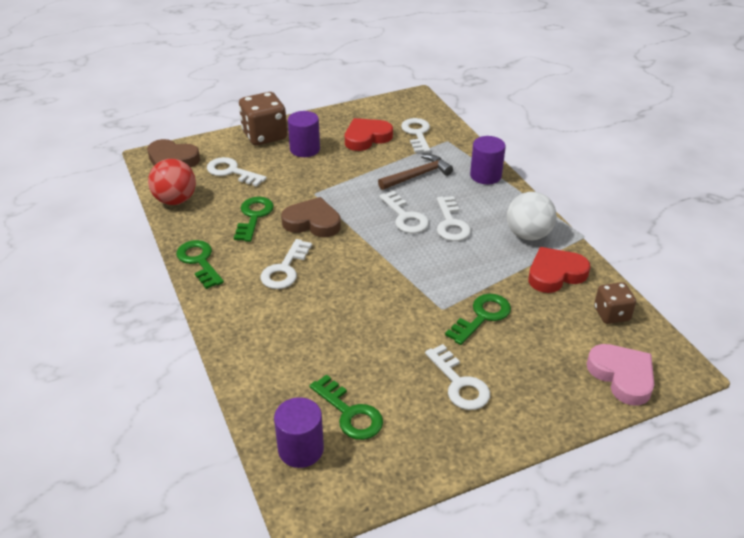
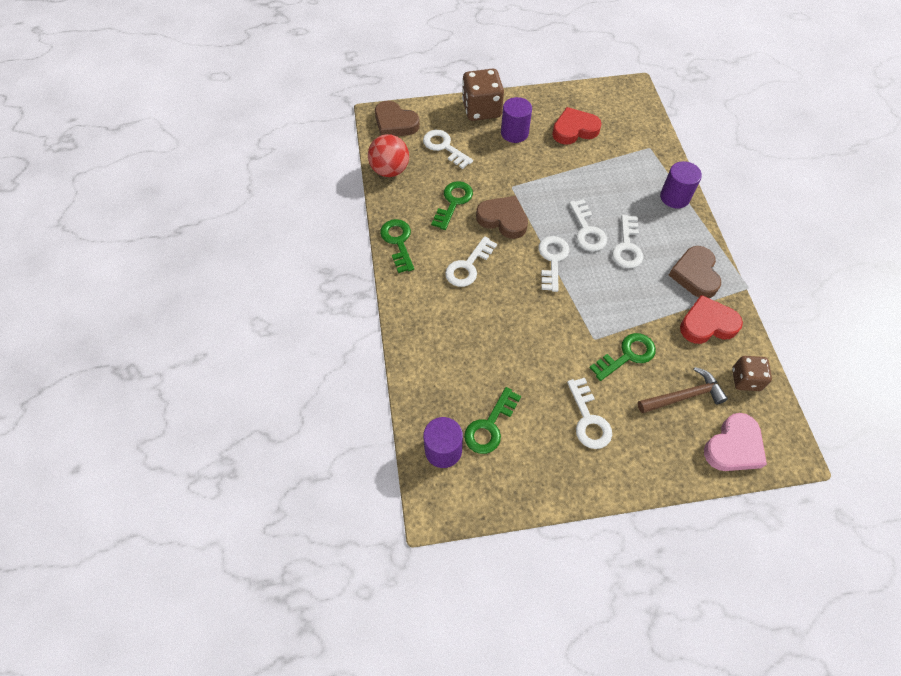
camera: 15 degrees right, 20 degrees up
(349, 413) = (490, 425): green key -> green key turned 60 degrees clockwise
(417, 134) = (623, 134): white key -> white key (552, 260)
(417, 175) = (610, 184): brown hammer -> brown hammer (683, 396)
(528, 235) = (695, 275): white ball -> brown heart
(622, 376) = (734, 447): pink heart -> pink heart turned 60 degrees clockwise

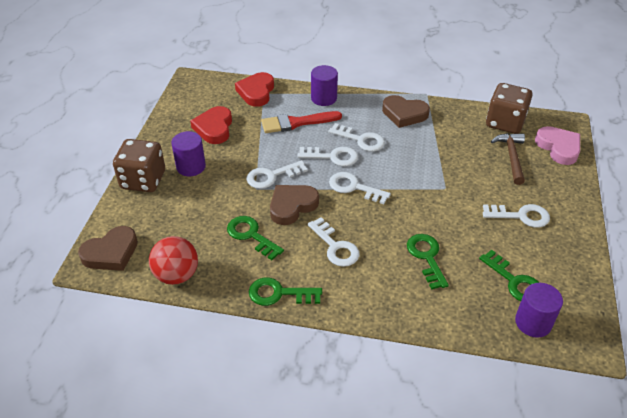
camera: 70 degrees left, 15 degrees down
(444, 147) = (174, 222): white key -> white key (272, 176)
(620, 187) = (296, 123): none -> red brush
(627, 355) = (467, 175): green key -> green key (426, 257)
(707, 324) = (451, 124): red heart -> red heart (256, 92)
(745, 379) = (505, 123): brown dice -> brown dice, size x1.66

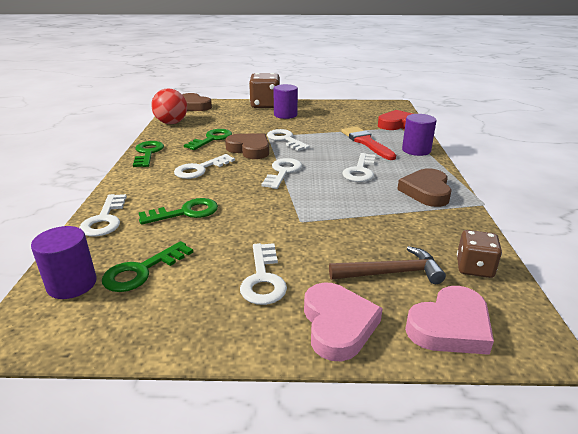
camera: 80 degrees right, 15 degrees down
(214, 128) = (336, 116): red heart -> none
(332, 157) = (324, 160): white key -> white key (105, 219)
(505, 123) = (474, 268): brown dice -> brown dice, size x0.60
(562, 189) = (338, 325): none -> pink heart

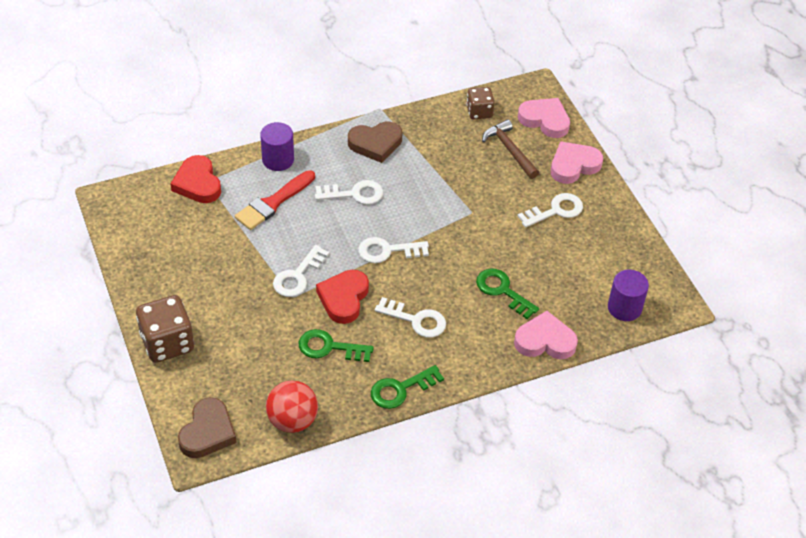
camera: 115 degrees left, 20 degrees up
(105, 219) = (545, 341): white key -> pink heart
(142, 271) = (588, 278): green key -> none
(249, 149) = (343, 298): brown heart -> red heart
(285, 115) = (204, 304): purple cylinder -> none

